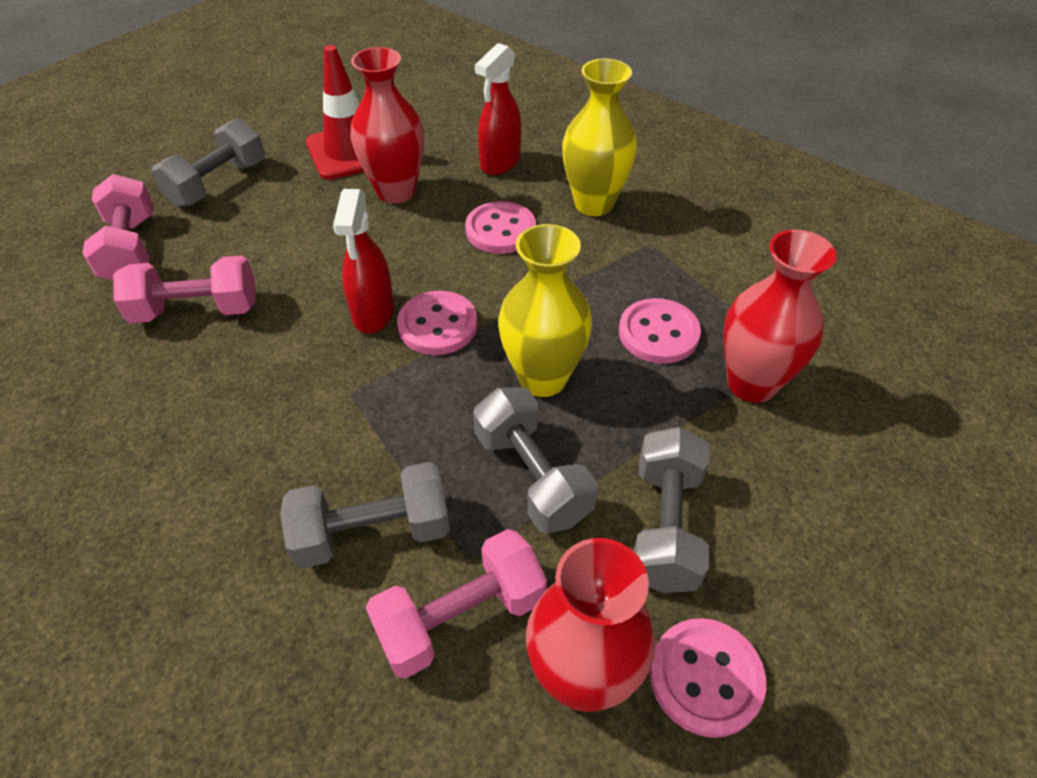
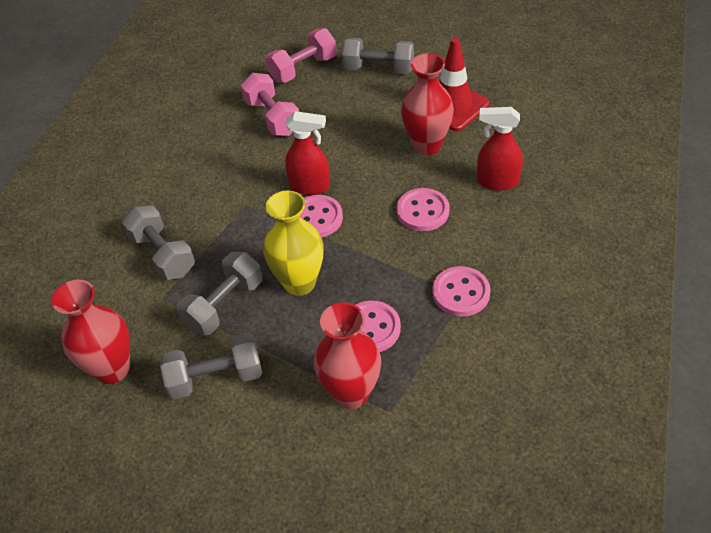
camera: 70 degrees right, 0 degrees up
(373, 313) = (310, 186): red spray bottle -> red spray bottle turned 150 degrees counterclockwise
(460, 617) = (129, 309): pink dumbbell -> none
(594, 204) = (486, 249): yellow vase -> none
(705, 678) = (129, 422): pink button -> pink button (461, 293)

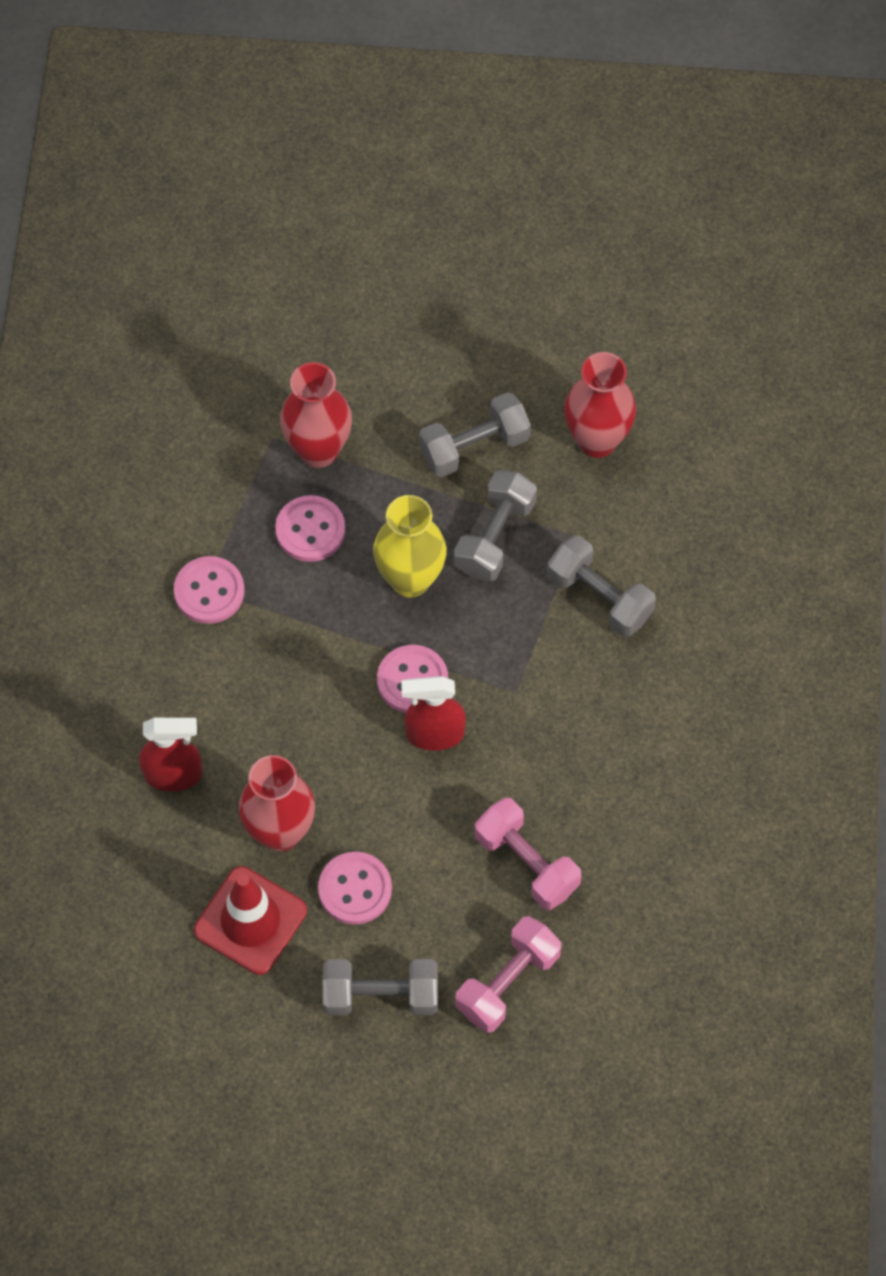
camera: 165 degrees right, 15 degrees up
(422, 211) = (271, 710): pink button -> pink button (355, 889)

